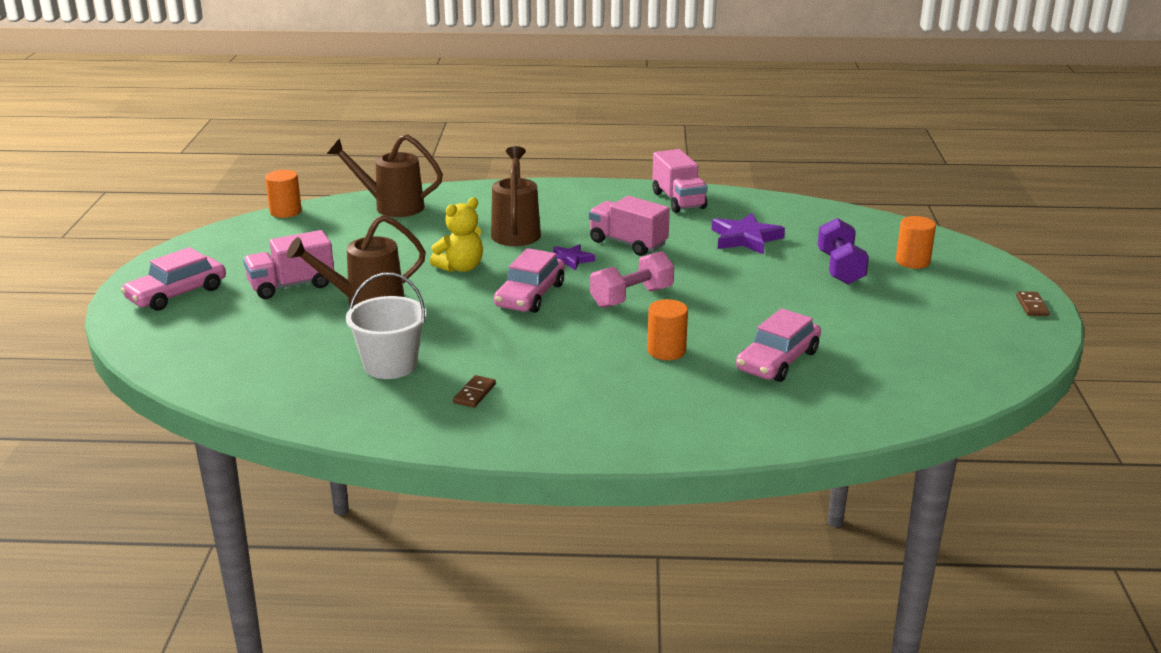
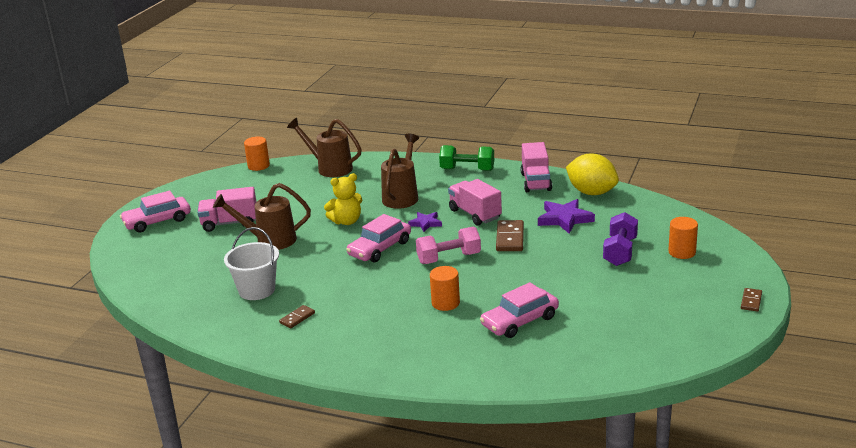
camera: 20 degrees right, 0 degrees up
(580, 194) = (467, 170): none -> green dumbbell
(693, 266) = (510, 238): none -> brown domino
(756, 206) = (591, 192): none -> yellow lemon

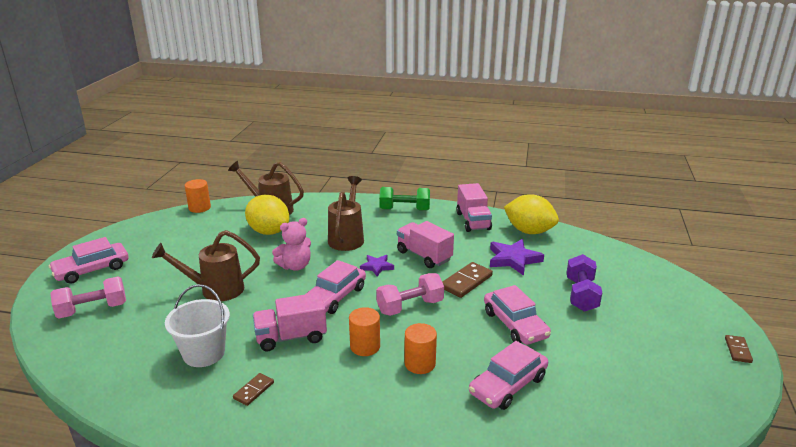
camera: 10 degrees left, 0 degrees up
(160, 254) = (93, 310): none -> pink dumbbell
(230, 223) = (171, 270): pink truck -> pink truck (291, 337)
(325, 189) = (269, 231): none -> yellow lemon
(346, 221) = (295, 266): yellow teddy bear -> pink teddy bear
(510, 238) = (466, 282): brown domino -> brown domino turned 45 degrees clockwise
(544, 275) = (515, 324): none -> pink car
(682, 252) = (641, 294): orange cylinder -> orange cylinder (365, 346)

